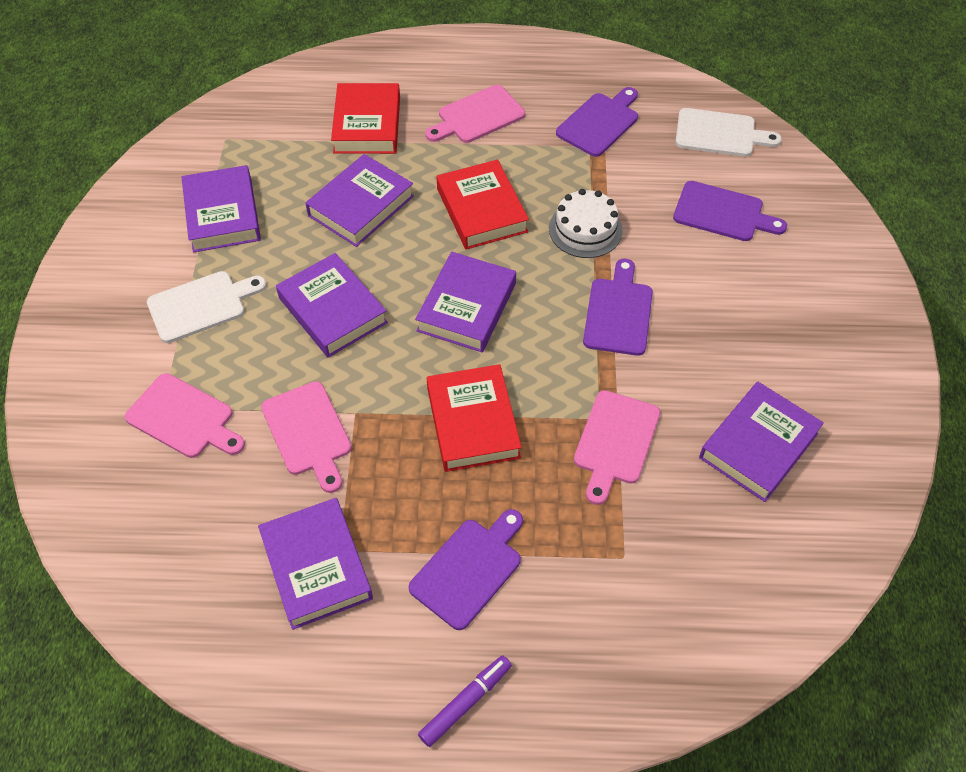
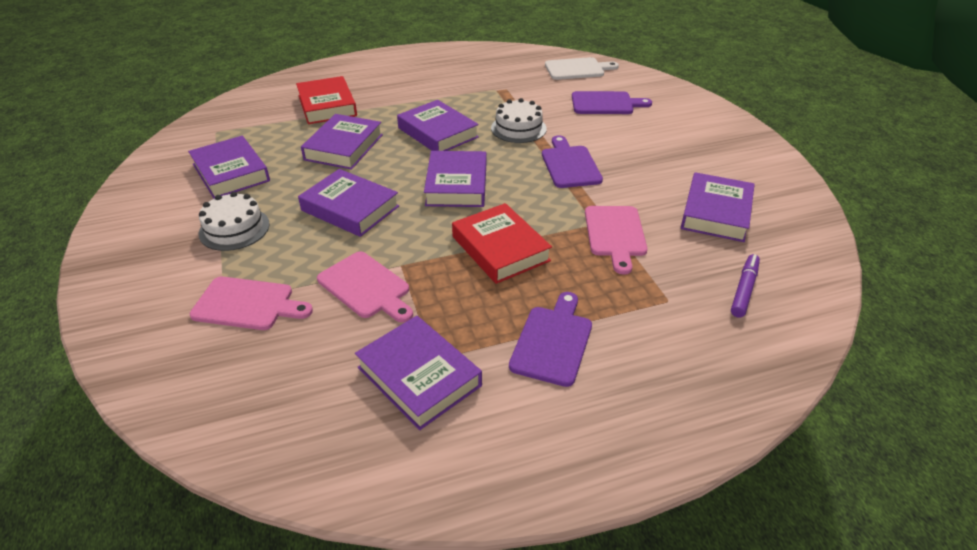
camera: 20 degrees left, 15 degrees down
(201, 305) = (234, 229): white cutting board -> white cake
(465, 702) = (606, 438): purple marker -> purple marker (744, 290)
(477, 116) = (407, 88): pink cutting board -> none
(481, 210) = (438, 132): red book -> purple book
(600, 123) = (495, 77): purple cutting board -> none

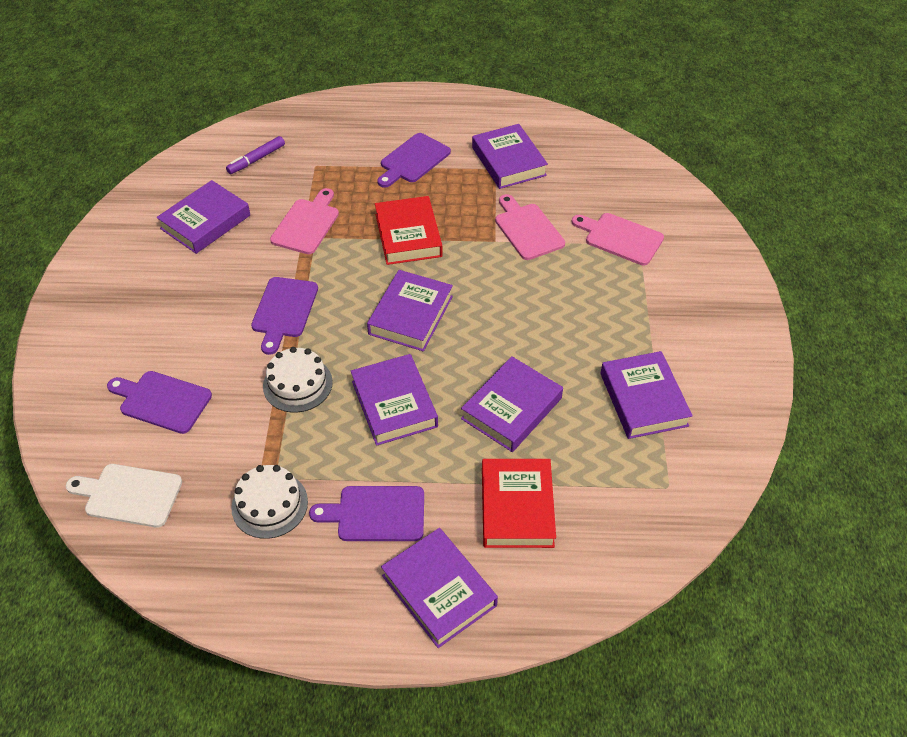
camera: 160 degrees left, 10 degrees up
(234, 229) = (635, 316): white cake -> white cake (269, 504)
(350, 208) = (523, 312): purple book -> purple book (439, 590)
(420, 88) = (376, 514): none -> purple cutting board

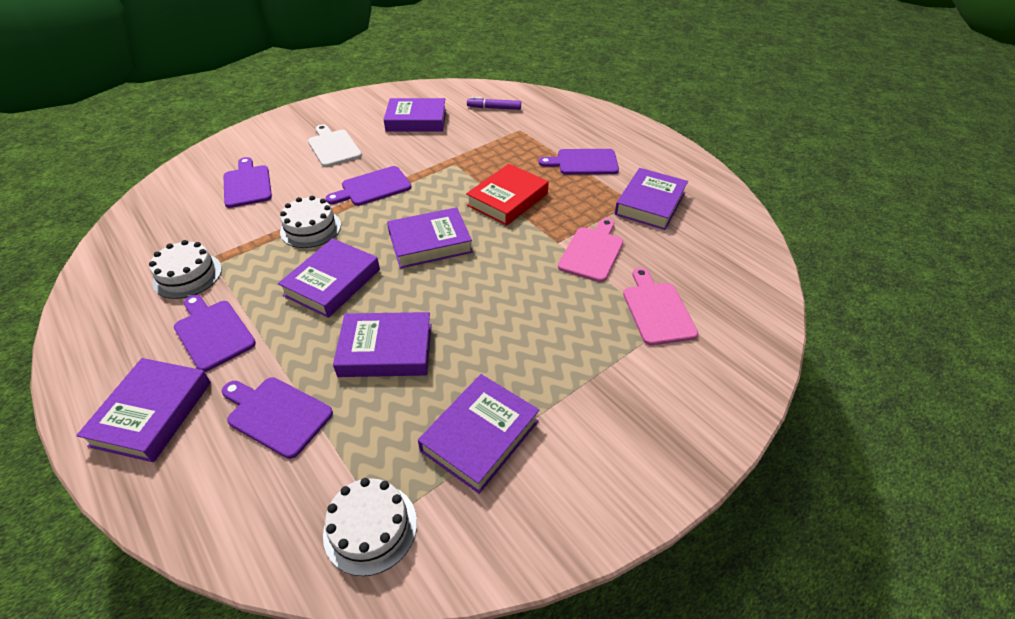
camera: 50 degrees right, 5 degrees down
(129, 495) = (158, 214): white cutting board -> white cutting board (333, 147)
(307, 224) = (462, 154): pink cutting board -> none
(517, 507) = (276, 414): red book -> purple cutting board
(667, 497) = (370, 528): none -> white cake

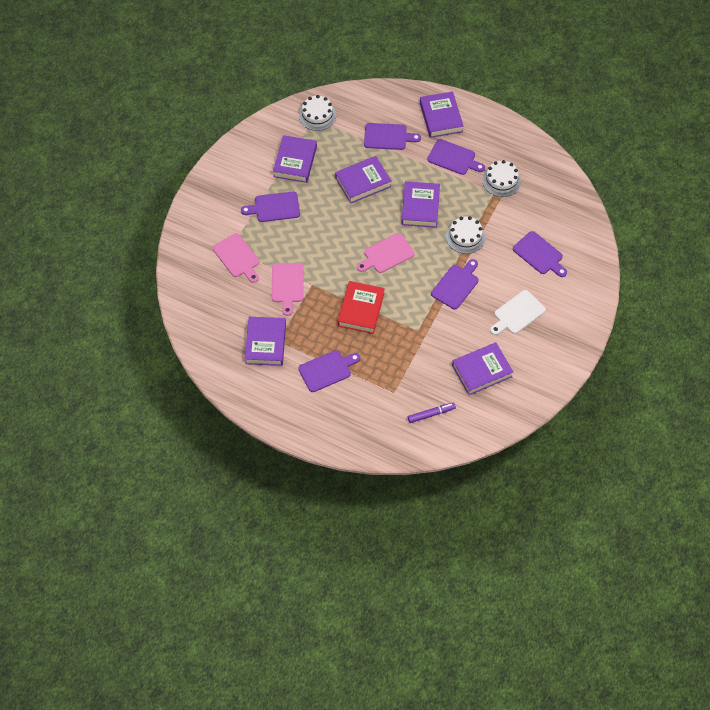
camera: 155 degrees right, 15 degrees up
(333, 147) = (517, 313): white cutting board -> white cutting board turned 105 degrees clockwise
(430, 243) = (386, 254): purple book -> pink cutting board
(562, 364) = (274, 207): none -> purple cutting board

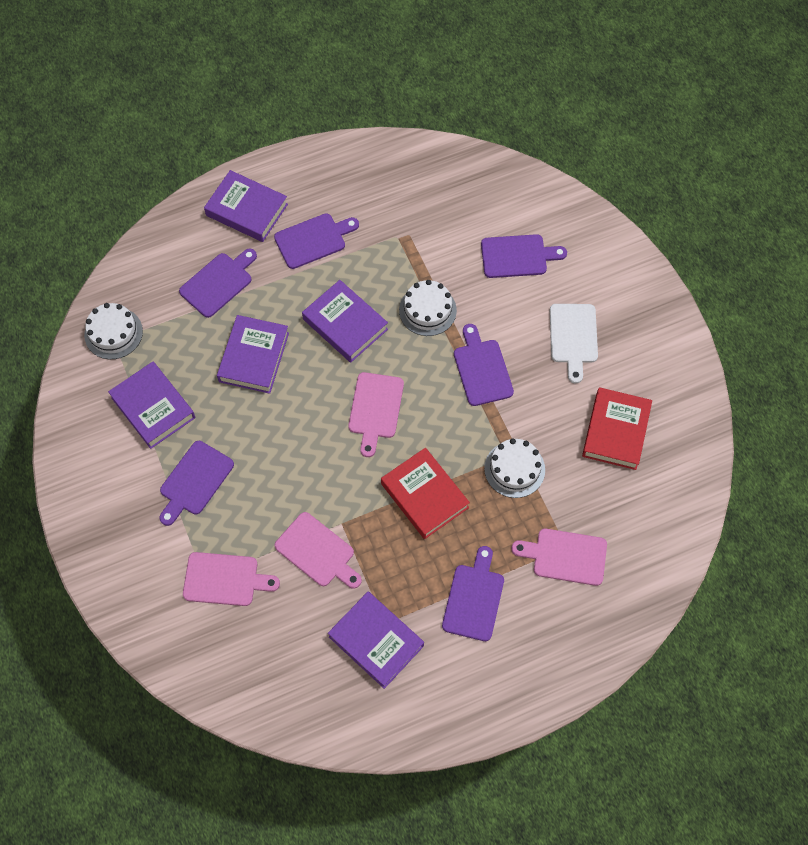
camera: 50 degrees left, 5 degrees up
(388, 395) = (565, 556): none -> pink cutting board
(431, 414) = (628, 529): purple marker -> none
(482, 371) = (616, 431): purple book -> red book
(501, 181) = (388, 217): white cake -> white cake (514, 469)

